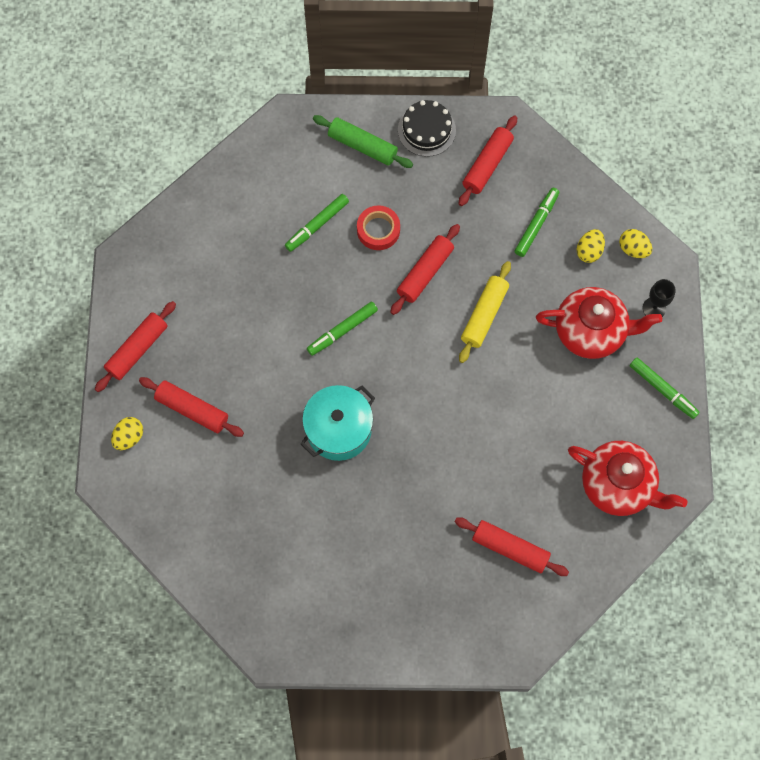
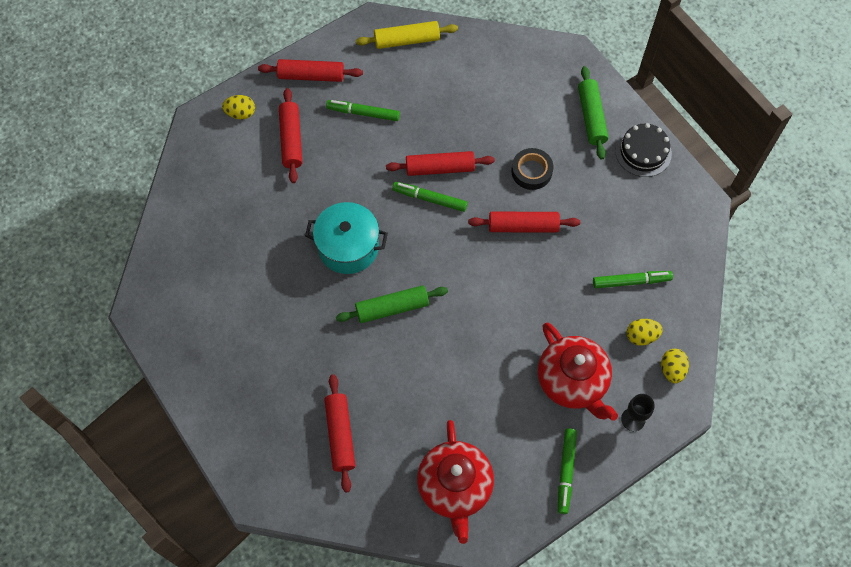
camera: 55 degrees right, 5 degrees down
(317, 225) = (501, 128): green marker -> green marker (363, 113)
(378, 230) = (531, 171): red tape -> black tape
(423, 430) = (392, 308): none -> green rolling pin
(484, 315) = (522, 291): yellow rolling pin -> yellow rolling pin (407, 40)
(487, 165) = (651, 213): red rolling pin -> red rolling pin (440, 168)

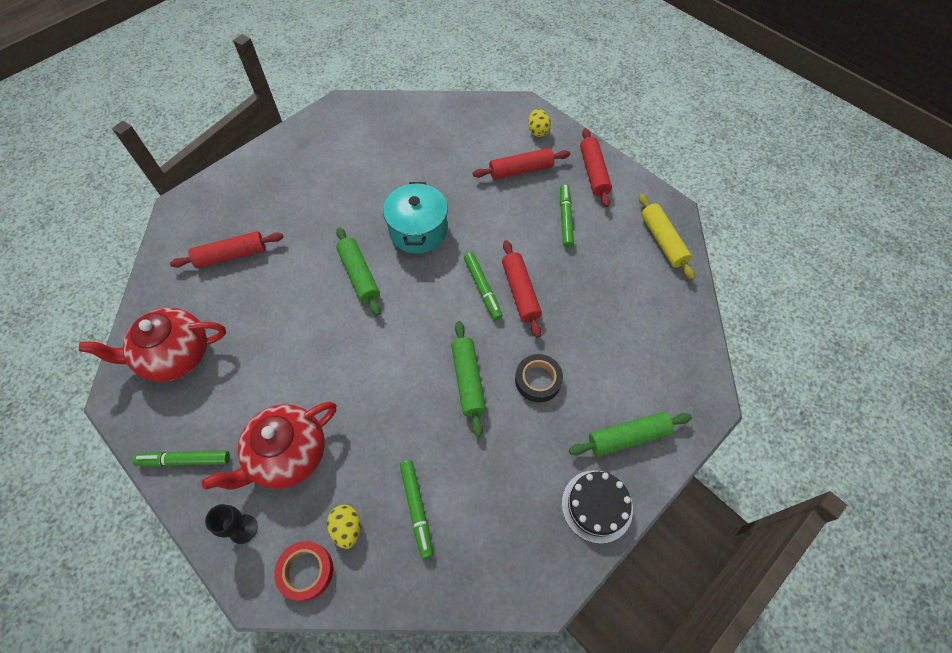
camera: 80 degrees right, 5 degrees down
(429, 199) = (483, 288): green marker -> green marker turned 150 degrees clockwise
(523, 226) = (468, 380): red rolling pin -> green rolling pin
(672, 369) = (306, 571): yellow egg -> red tape

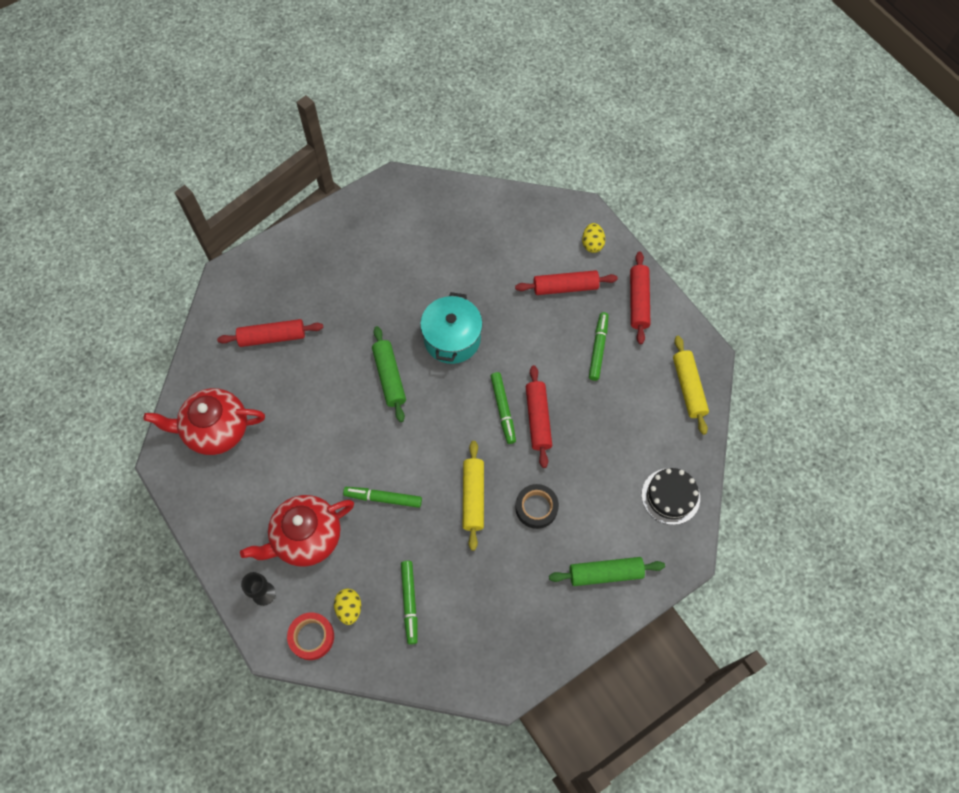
camera: 10 degrees right, 5 degrees up
(185, 460) = (219, 527): green marker -> green marker (383, 498)
(468, 380) = (473, 497): green rolling pin -> yellow rolling pin
(597, 506) = (563, 627): black cake -> black cake (670, 496)

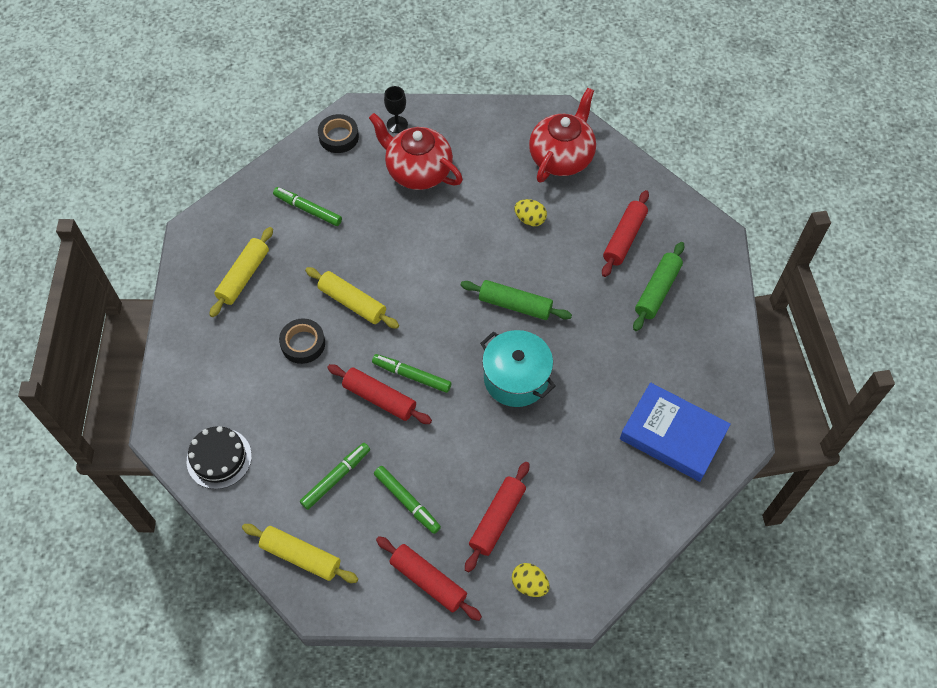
camera: 125 degrees right, 5 degrees down
(306, 537) = (418, 171): red teapot -> red teapot turned 60 degrees counterclockwise
(311, 637) = (338, 137): red tape -> black tape
(349, 608) = (338, 170): yellow egg -> yellow egg (530, 219)
(383, 498) = (406, 238): green marker -> green marker (336, 478)
(423, 220) = (673, 435): none -> blue book
(512, 604) = (244, 276): none -> yellow rolling pin
(605, 573) = (205, 358): green rolling pin -> green rolling pin (657, 291)

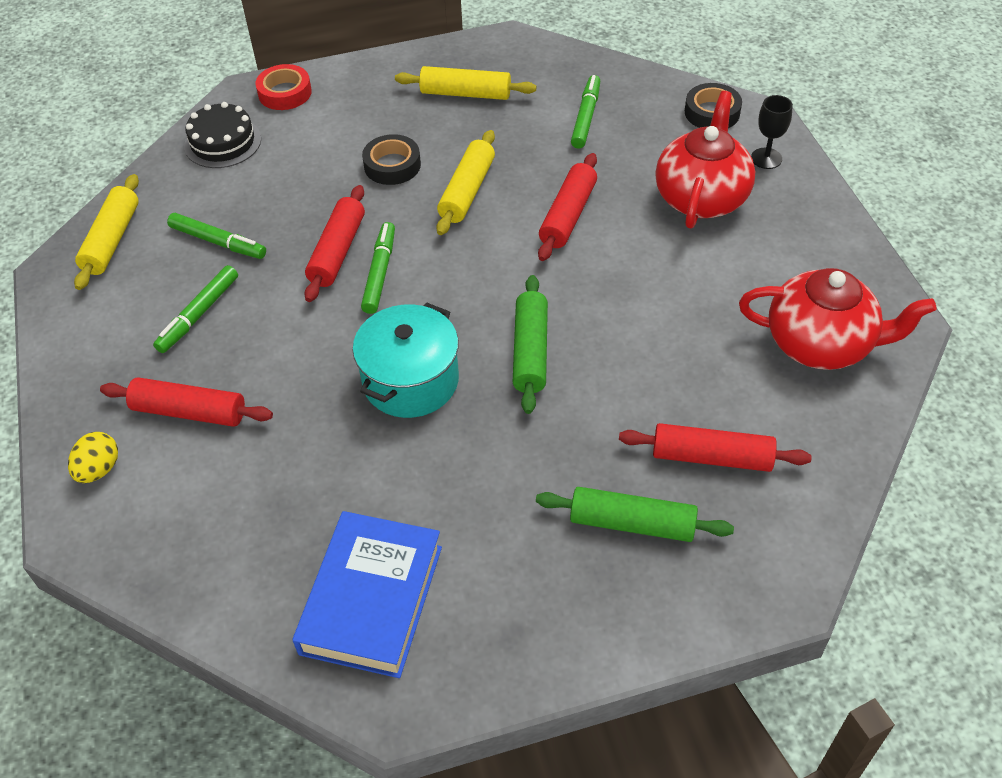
camera: 75 degrees right, 10 degrees down
(178, 402) = (285, 93): none -> red tape
(428, 581) = (93, 362): red rolling pin -> red rolling pin (568, 215)
(530, 219) = (685, 333): yellow egg -> none

